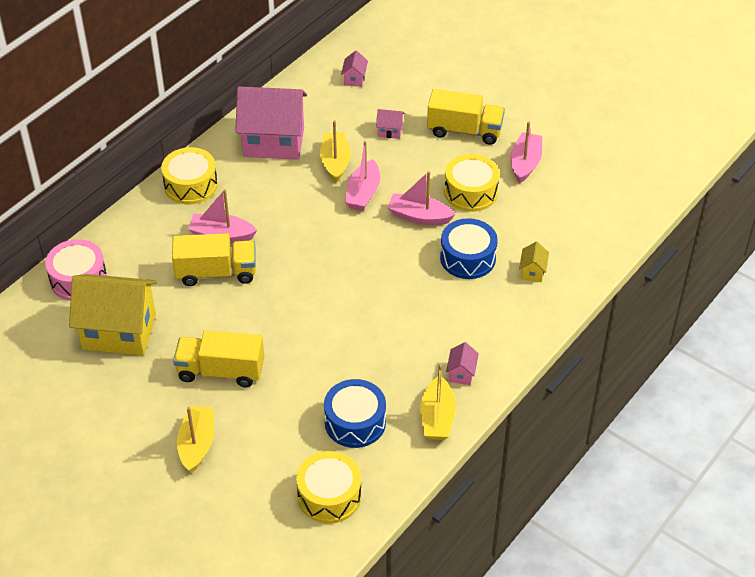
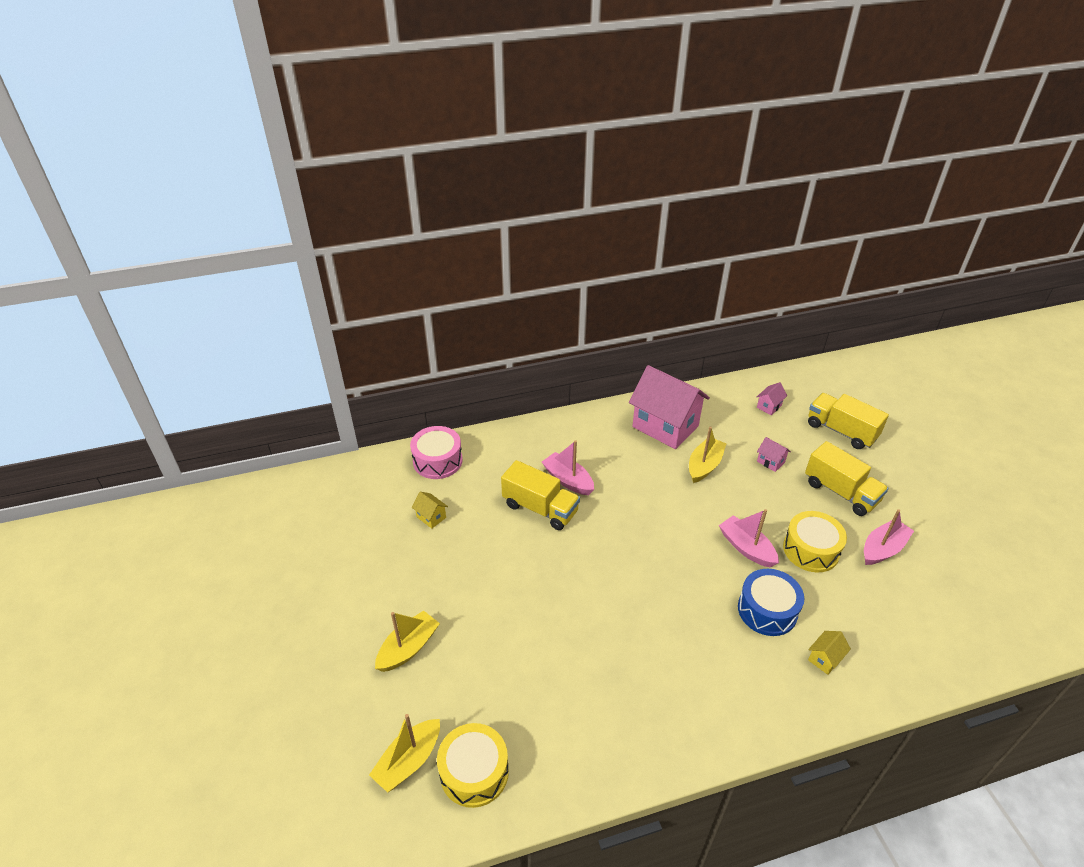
camera: 35 degrees right, 5 degrees down
(119, 332) = (431, 517): yellow house -> yellow house, size x0.40
(191, 185) = (575, 430): yellow drum -> none
(221, 371) = (478, 594): yellow truck -> yellow truck (841, 431)
(355, 422) = (551, 711): blue drum -> none
(363, 193) = (710, 503): pink boat -> none
(437, 417) = (629, 755): yellow boat -> yellow boat (409, 761)
(461, 373) = (684, 723): pink house -> none

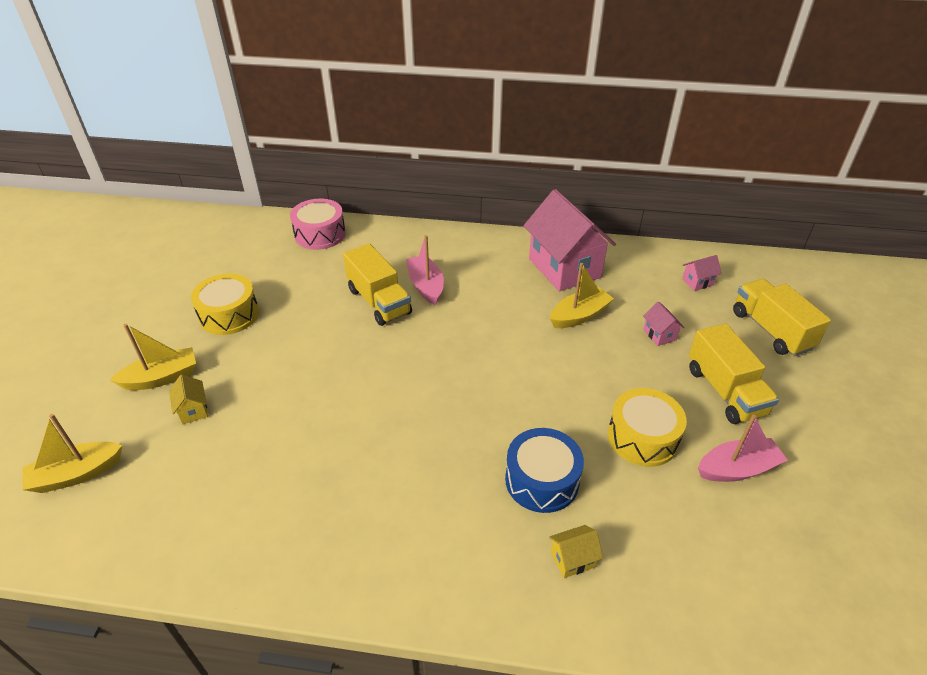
camera: 25 degrees right, 0 degrees up
(431, 517) = (275, 277): yellow house -> yellow house (193, 410)
(474, 772) = (121, 510): yellow drum -> yellow drum (229, 314)
(746, 548) = (566, 409): pink boat -> none

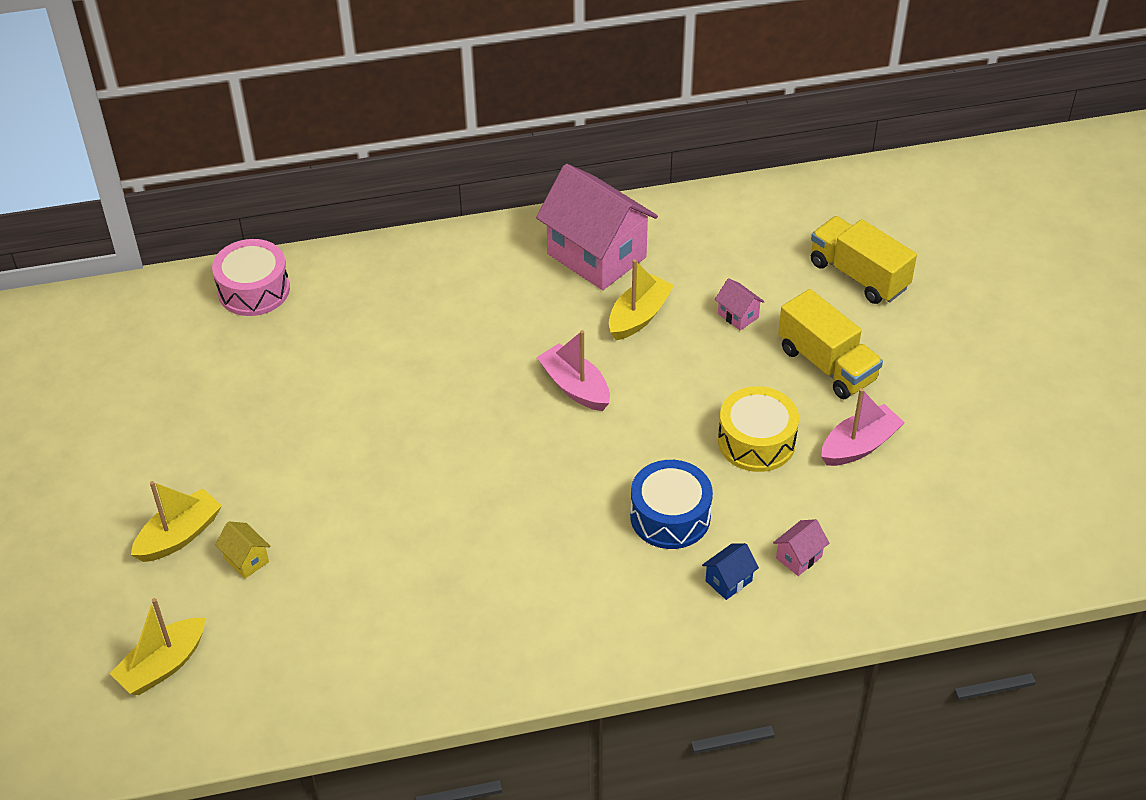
camera: 20 degrees left, 5 degrees up
(229, 314) = (207, 435): yellow drum -> none
(379, 301) = (388, 364): yellow truck -> none
(426, 286) = (436, 327): pink boat -> pink boat (575, 387)
(572, 559) = (728, 581): yellow house -> blue house
(697, 282) = (761, 232): pink house -> pink house (799, 557)

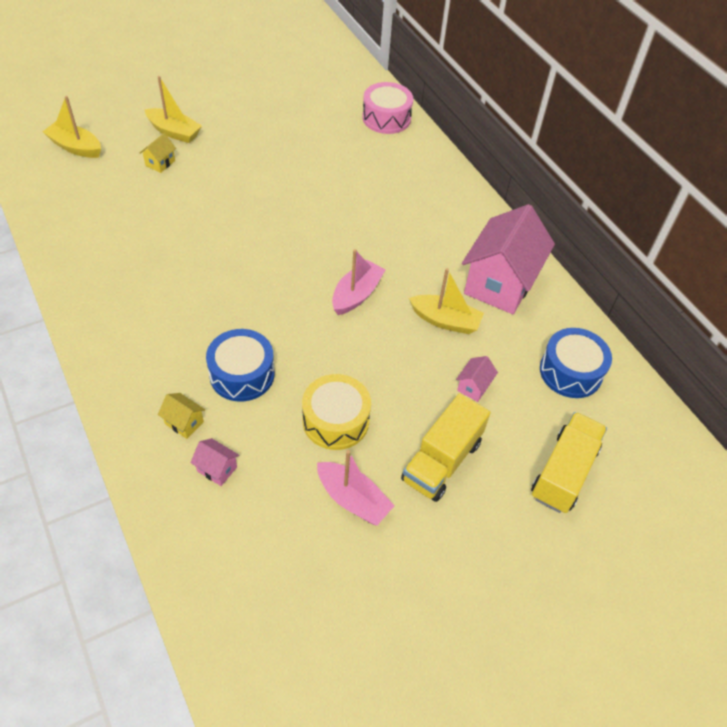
camera: 70 degrees right, 5 degrees up
(728, 581) = (184, 423): blue house -> yellow house
(737, 234) = (570, 372): none -> blue drum

